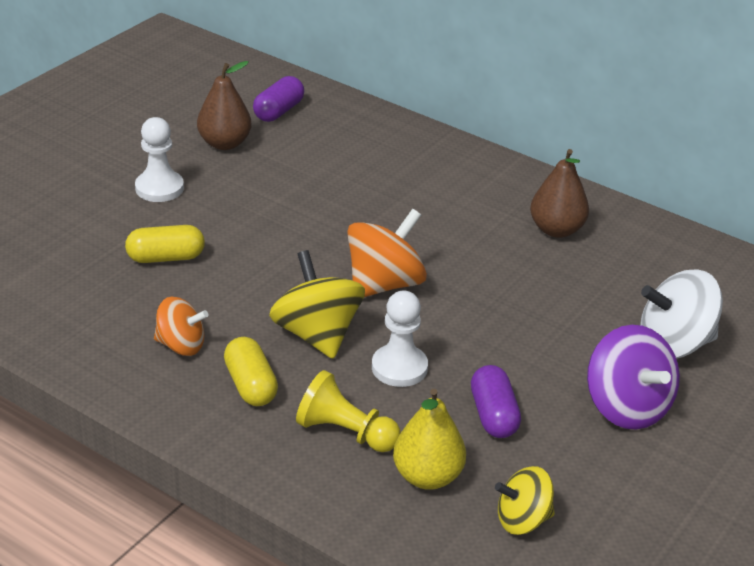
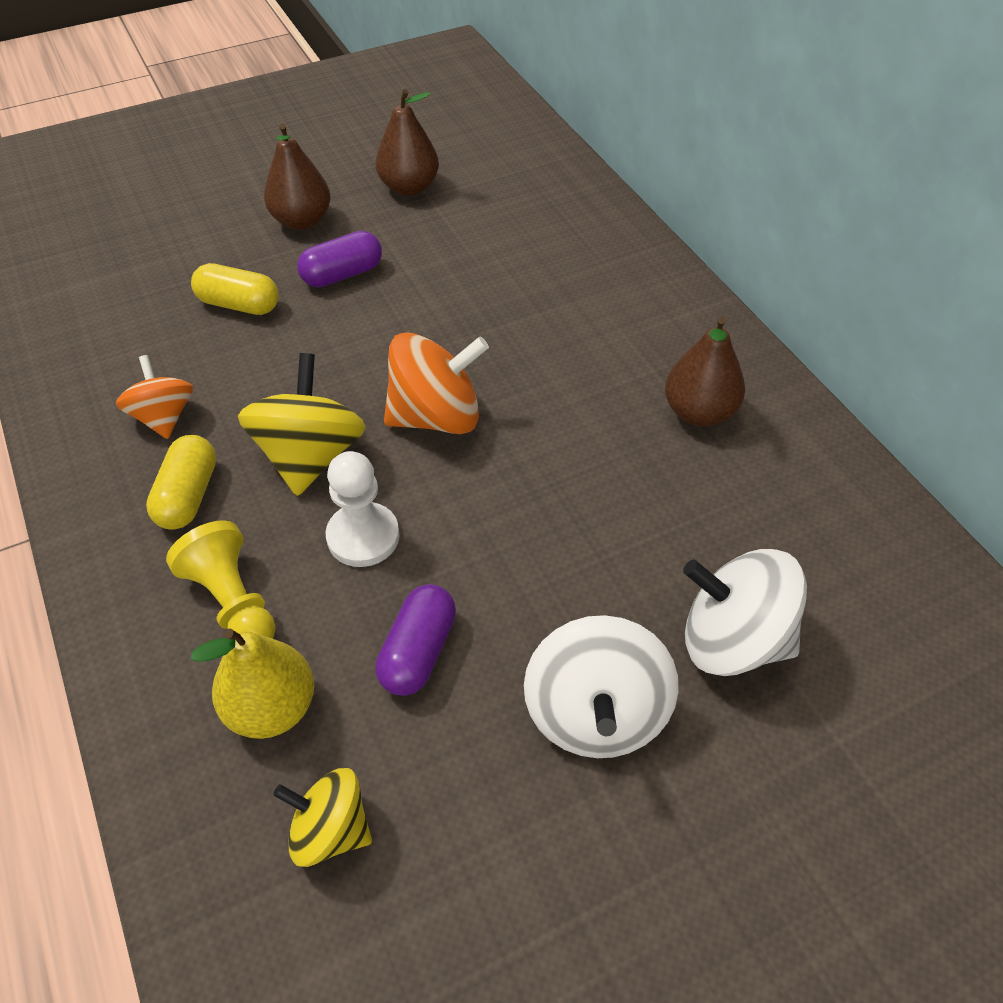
camera: 30 degrees right, 15 degrees up
(159, 188) = (302, 221): white pawn -> brown pear
(181, 345) = (163, 417): orange spinning top -> orange spinning top turned 150 degrees counterclockwise
(279, 111) = (495, 165): purple capsule -> purple capsule (342, 274)
(627, 407) = (595, 713): purple spinning top -> white spinning top

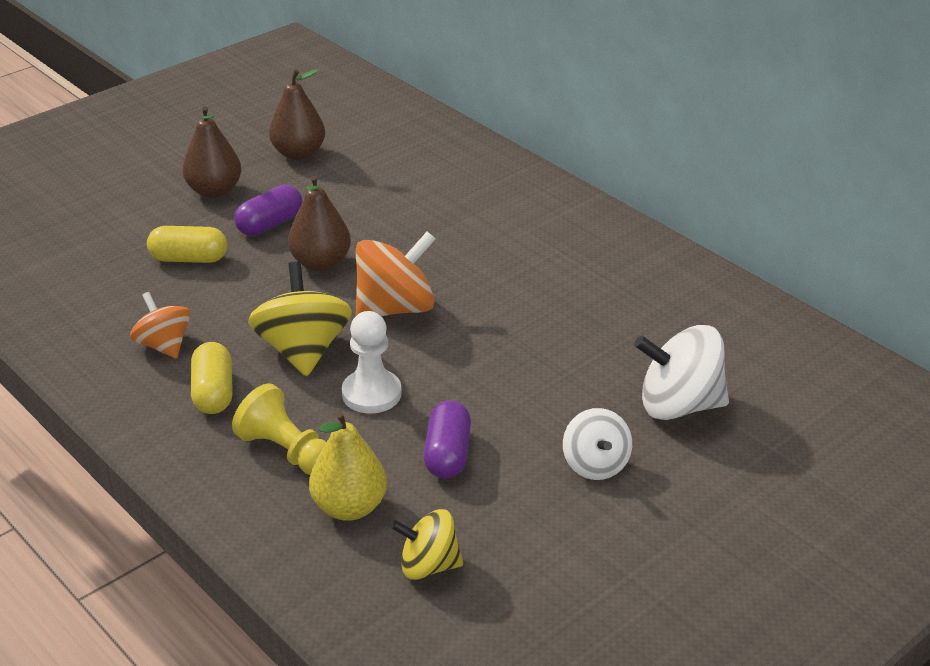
camera: 15 degrees left, 15 degrees down
(595, 713) = (595, 465): white spinning top -> white spinning top, size x0.63
(698, 412) = (603, 272): brown pear -> brown pear (320, 263)

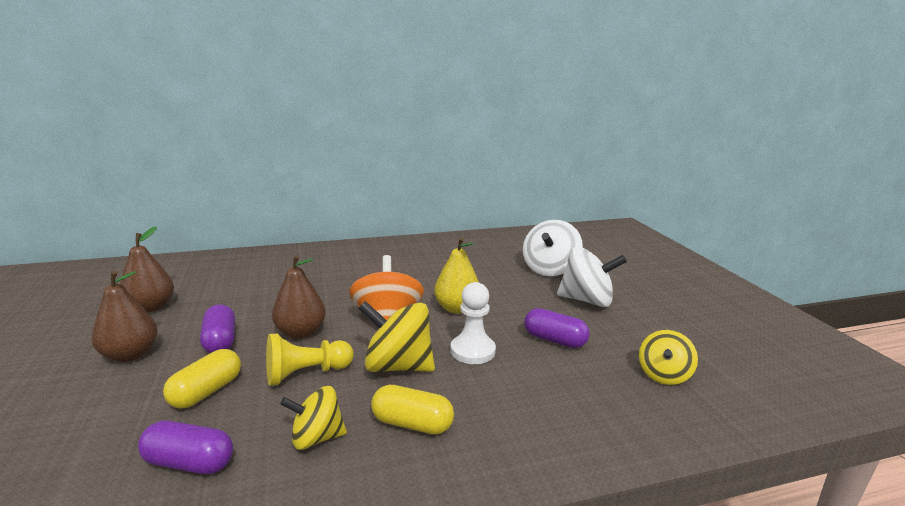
camera: 65 degrees left, 15 degrees down
(102, 297) = (189, 463): none -> purple capsule
(164, 345) = (316, 438): orange spinning top -> yellow spinning top
(286, 451) = (515, 404): yellow pawn -> yellow pawn (306, 373)
(349, 507) = (593, 391): yellow pear -> yellow pear (457, 308)
(595, 465) = (587, 300): white spinning top -> white spinning top, size x1.58

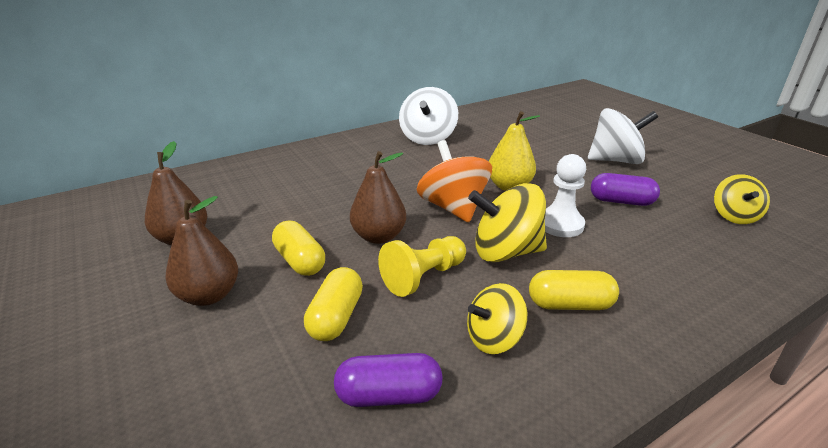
camera: 15 degrees left, 10 degrees up
(220, 341) = (300, 261): purple capsule -> yellow capsule
(549, 269) = (558, 136): white spinning top -> white spinning top (428, 138)

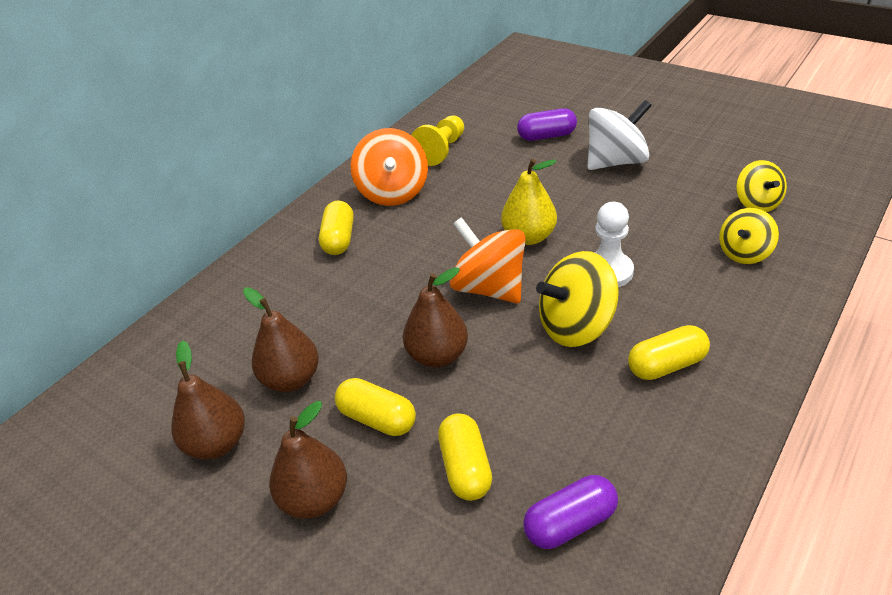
camera: 20 degrees left, 10 degrees up
(265, 218) = (291, 379): none -> brown pear
(369, 153) = (339, 239): none -> yellow capsule
(423, 277) = (517, 388): yellow pawn -> yellow pawn (441, 150)
(428, 138) = (393, 192): white spinning top -> orange spinning top
(494, 338) = (622, 429): yellow spinning top -> yellow spinning top (744, 253)
(621, 201) = (649, 220): purple capsule -> purple capsule (546, 136)

